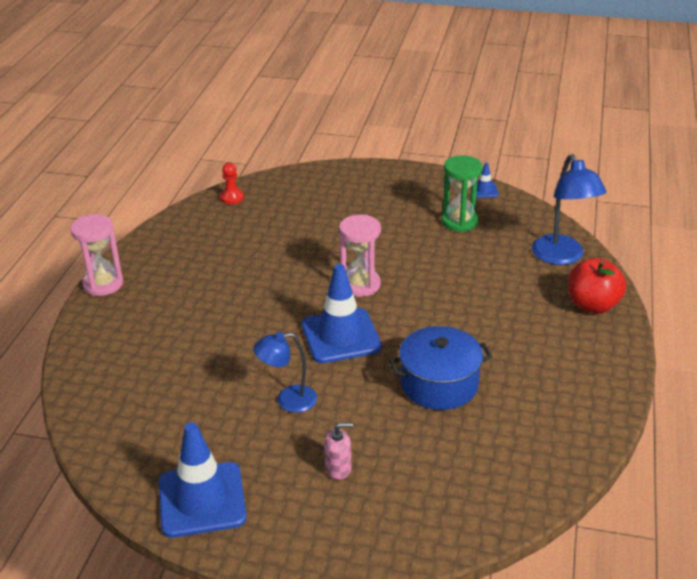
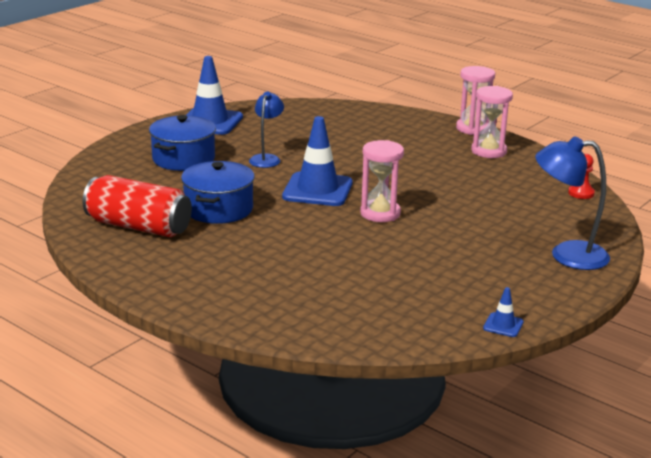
camera: 115 degrees right, 10 degrees down
(164, 261) = (489, 151): none -> pink hourglass
(338, 468) = (183, 159): pink soap dispenser -> blue pot
(459, 221) = (446, 289): green hourglass -> none
(525, 422) = (138, 226): none -> red can
(562, 257) = (327, 323): blue lamp -> blue lamp (567, 255)
(592, 305) = (234, 308): red apple -> none

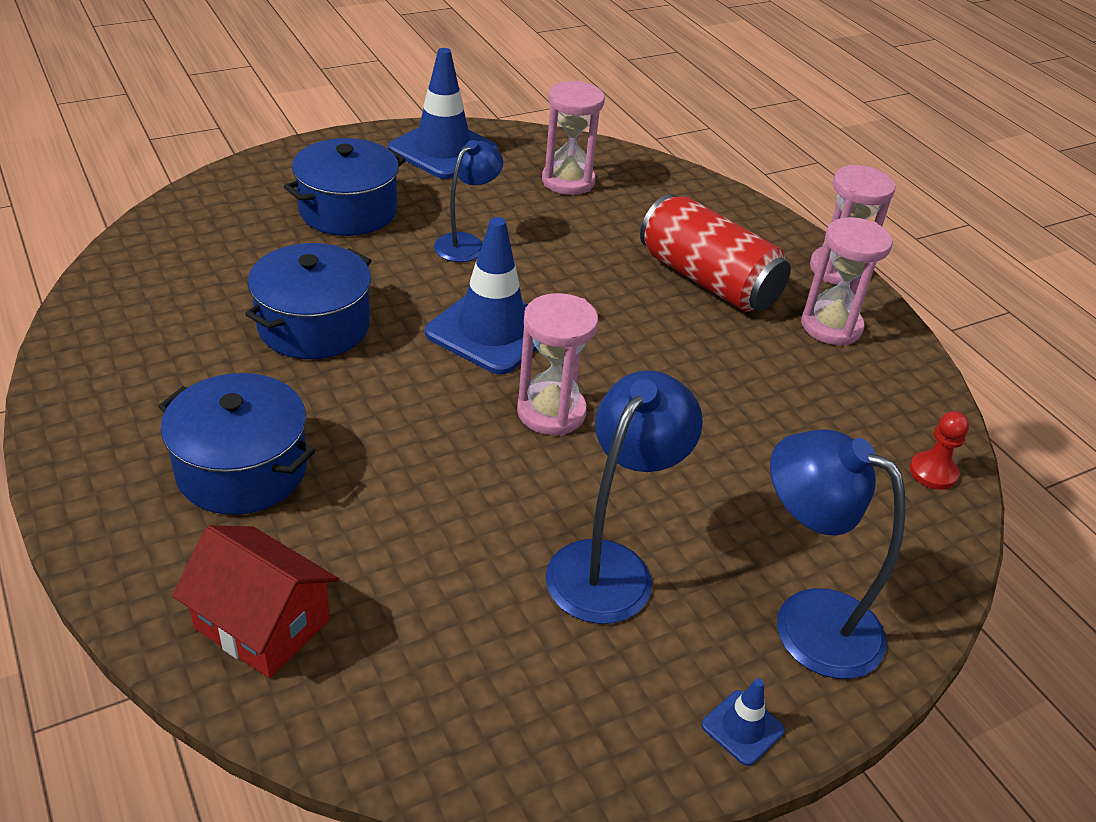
camera: 20 degrees right, 15 degrees up
(138, 226) = (172, 326): red can -> red can (708, 280)
(243, 270) = (242, 469): none -> blue pot
(296, 121) = (568, 181): none -> pink hourglass
(316, 318) = (262, 624): none -> red house
(462, 259) = (610, 565): none -> blue lamp
(503, 325) = (564, 767): blue traffic cone -> blue traffic cone (742, 727)

